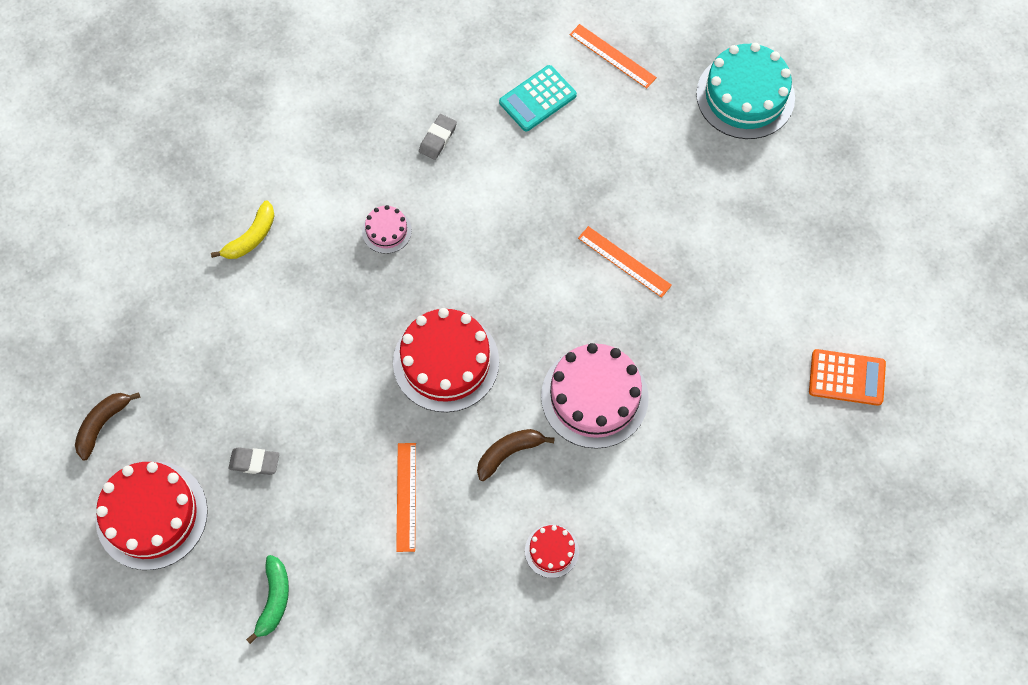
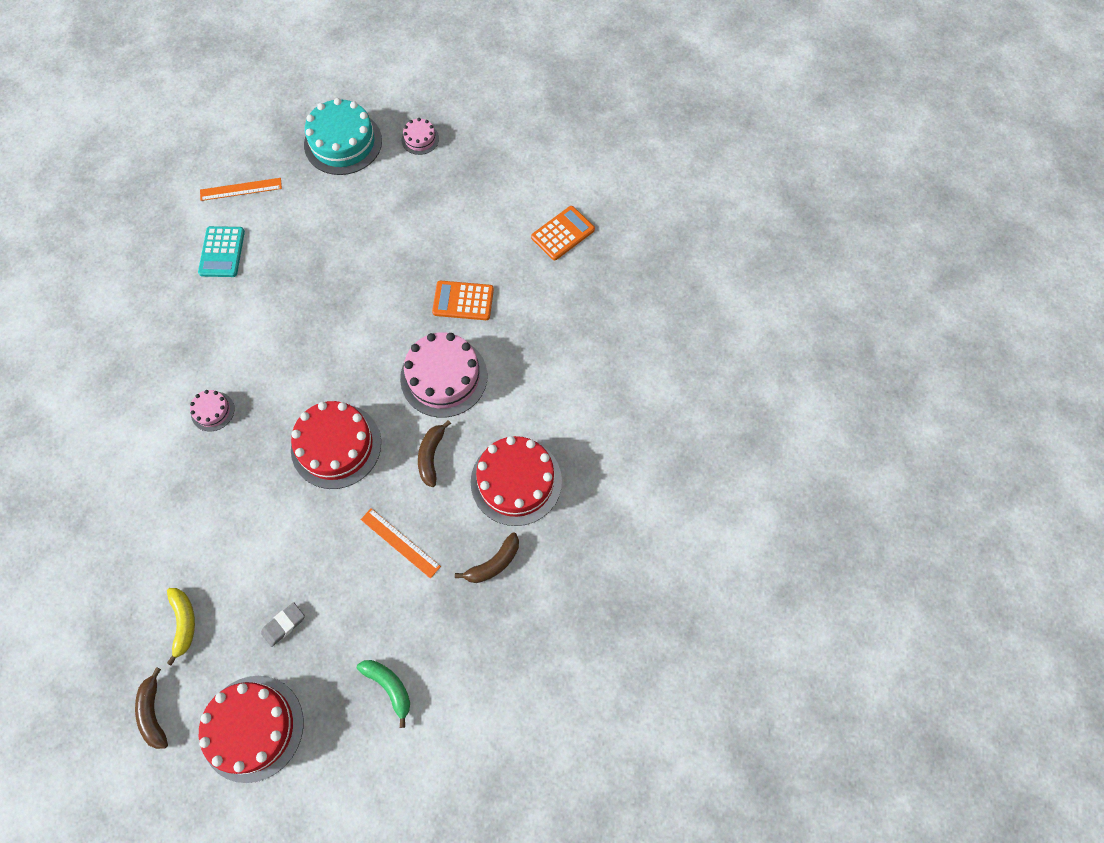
camera: 50 degrees left, 0 degrees up
(251, 237) = (126, 501): yellow banana -> yellow banana (184, 623)
(437, 139) = (184, 330): grey eraser -> none
(457, 597) = (494, 563): none -> brown banana
(551, 551) = (516, 481): red cake -> red cake, size x2.06
(624, 261) = (376, 290): orange ruler -> none
(686, 347) = (463, 301): none -> orange calculator
(818, 158) = (420, 139): none -> pink cake

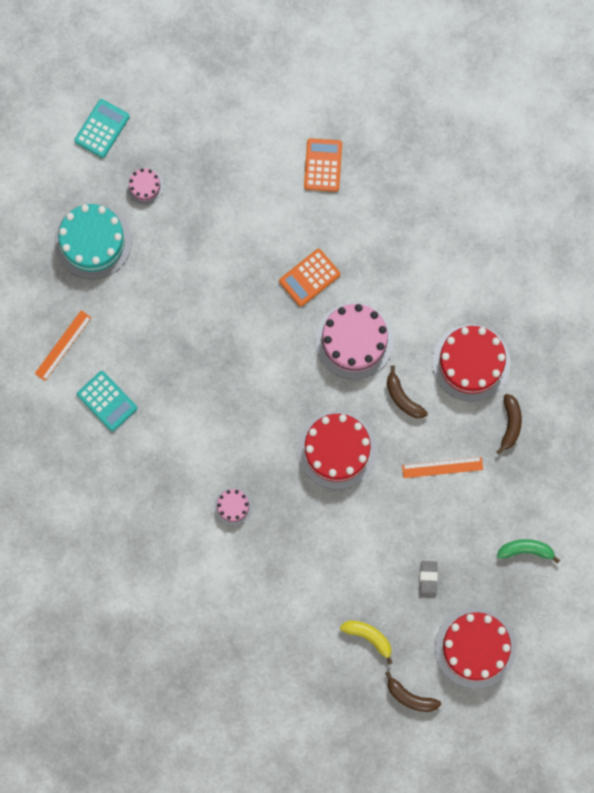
camera: 45 degrees left, 10 degrees up
(435, 81) = (102, 129): none -> turquoise calculator

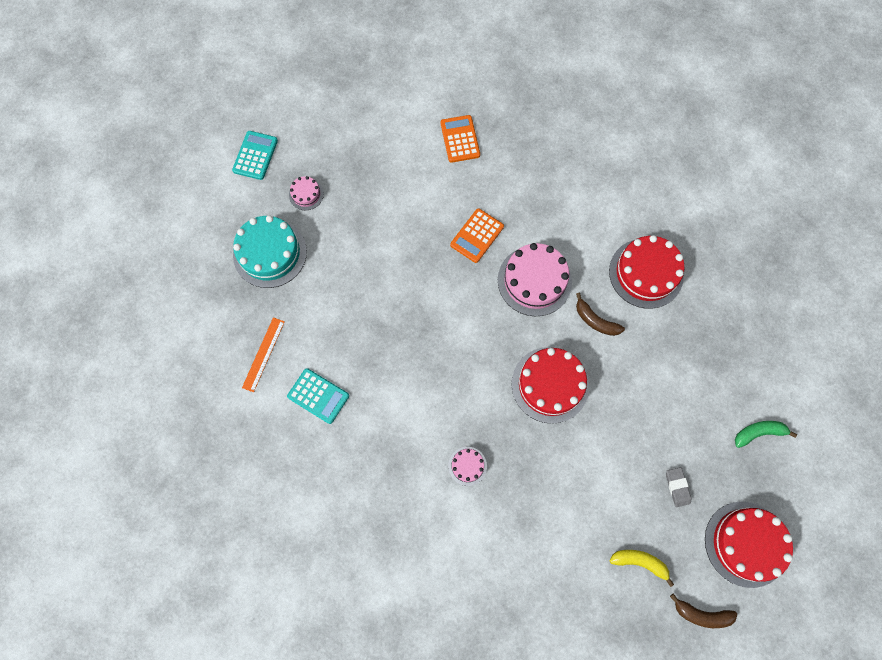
camera: 15 degrees left, 5 degrees down
(442, 467) = (653, 375): orange ruler -> none
(510, 424) = (701, 319): brown banana -> none

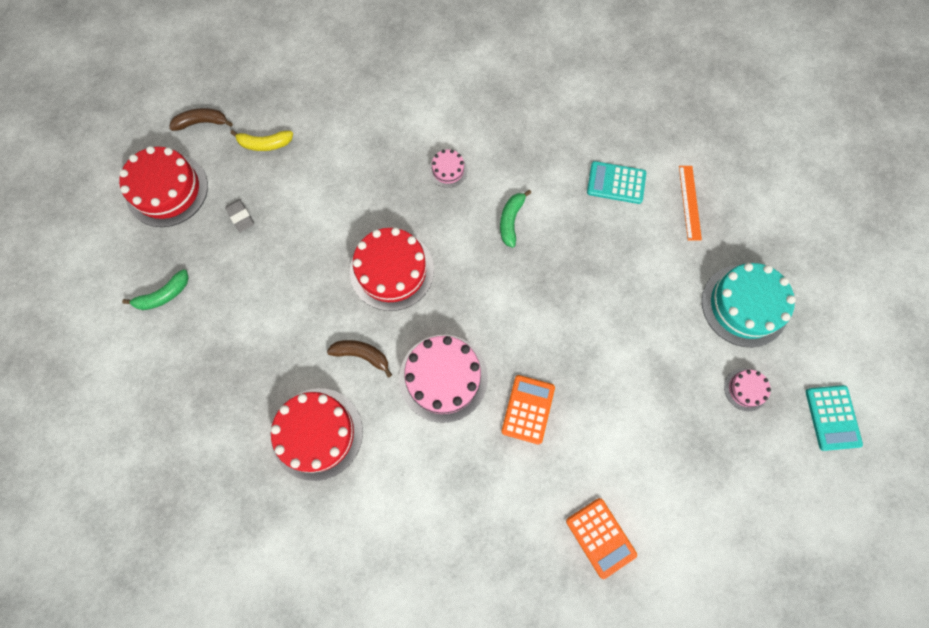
camera: 160 degrees right, 0 degrees up
(428, 394) = (511, 220): none -> green banana

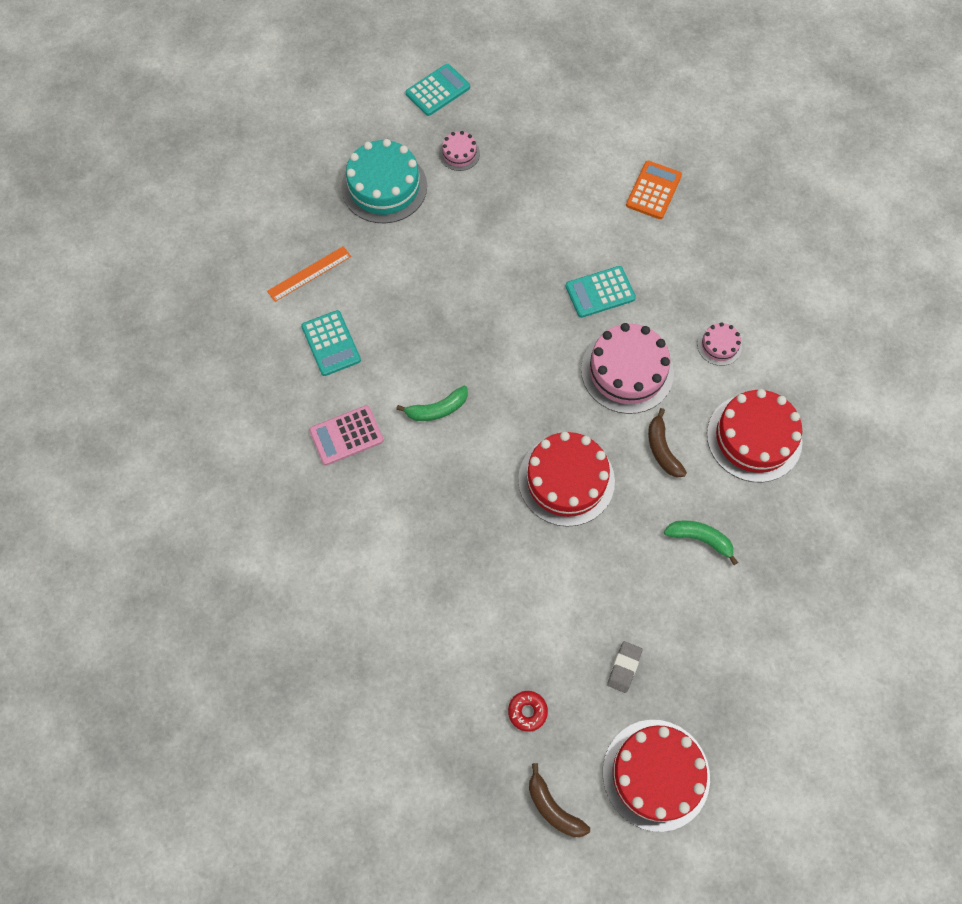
camera: 125 degrees left, 5 degrees down
(164, 295) = (757, 675): green banana -> green banana (700, 539)
(265, 144) = (527, 711): yellow banana -> red donut
(448, 170) = (423, 501): pink cake -> pink cake (719, 345)
(528, 409) = (600, 292): orange calculator -> turquoise calculator
(533, 151) = (346, 435): none -> pink calculator

